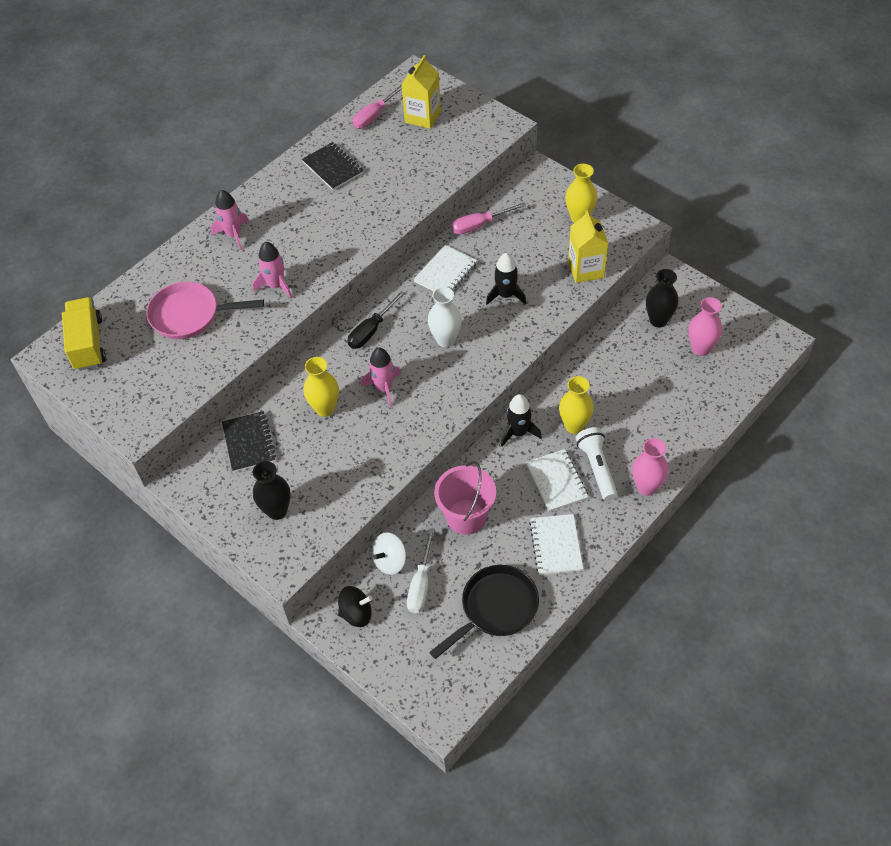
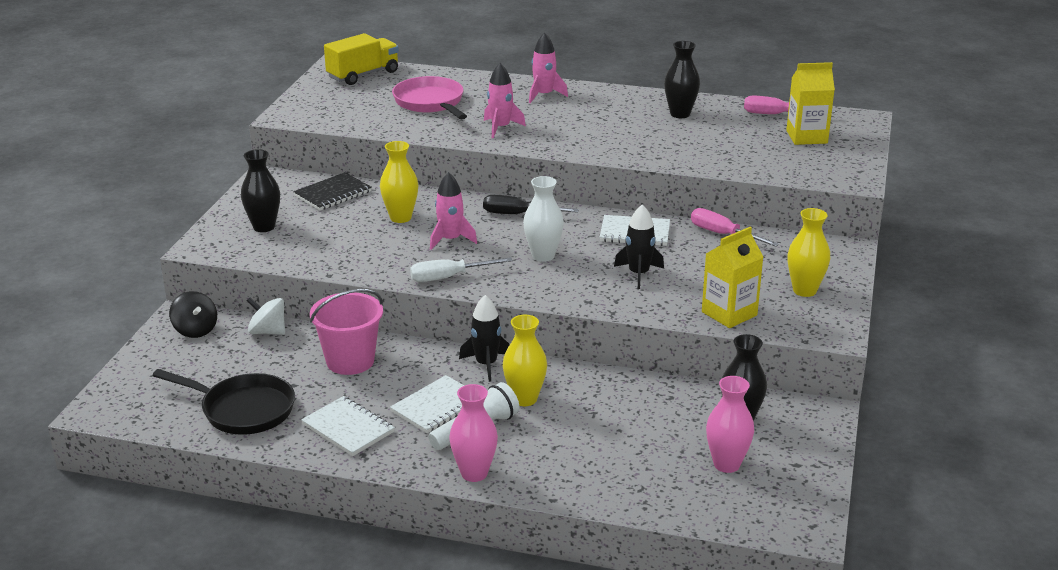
camera: 60 degrees right, 25 degrees down
(333, 167) = (680, 114): black notebook -> black vase
(421, 584) = (250, 356): white screwdriver -> white screwdriver (449, 277)
(555, 545) = (348, 428): white notebook -> white notebook turned 75 degrees clockwise

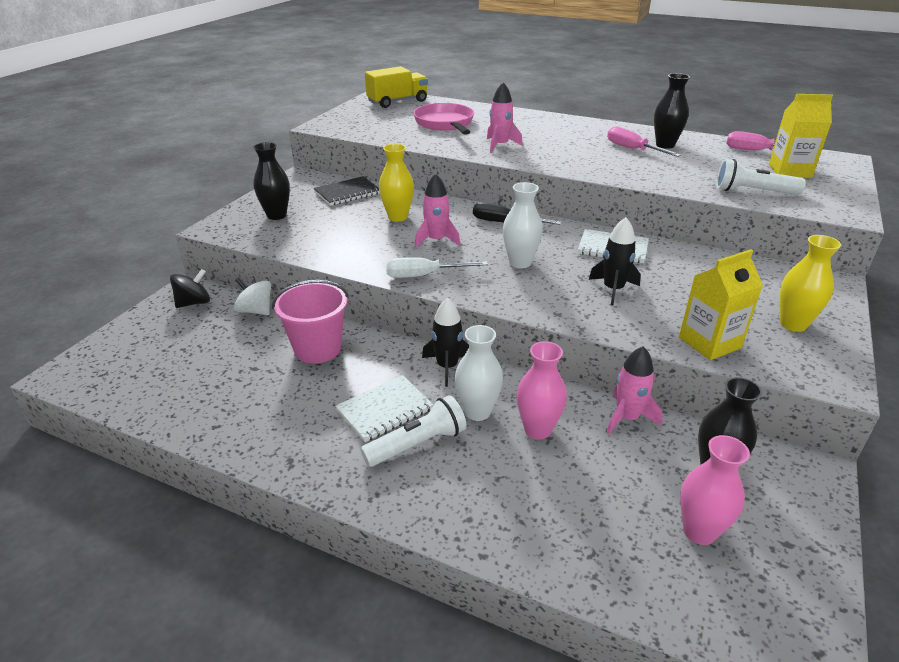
camera: 10 degrees right, 5 degrees up
(195, 330) = (194, 303): black spinning top -> black spinning top turned 105 degrees counterclockwise
(243, 410) = (195, 390): black pan -> none
(348, 428) = (287, 425): white notebook -> none
(474, 473) = (401, 503): pink vase -> pink vase (537, 430)
(524, 399) = (477, 412): yellow vase -> white vase
(544, 95) = (543, 124): pink rocket -> pink rocket (627, 418)
(723, 234) = (701, 257): pink screwdriver -> pink screwdriver (633, 149)
(768, 164) = (753, 192): none -> white flashlight

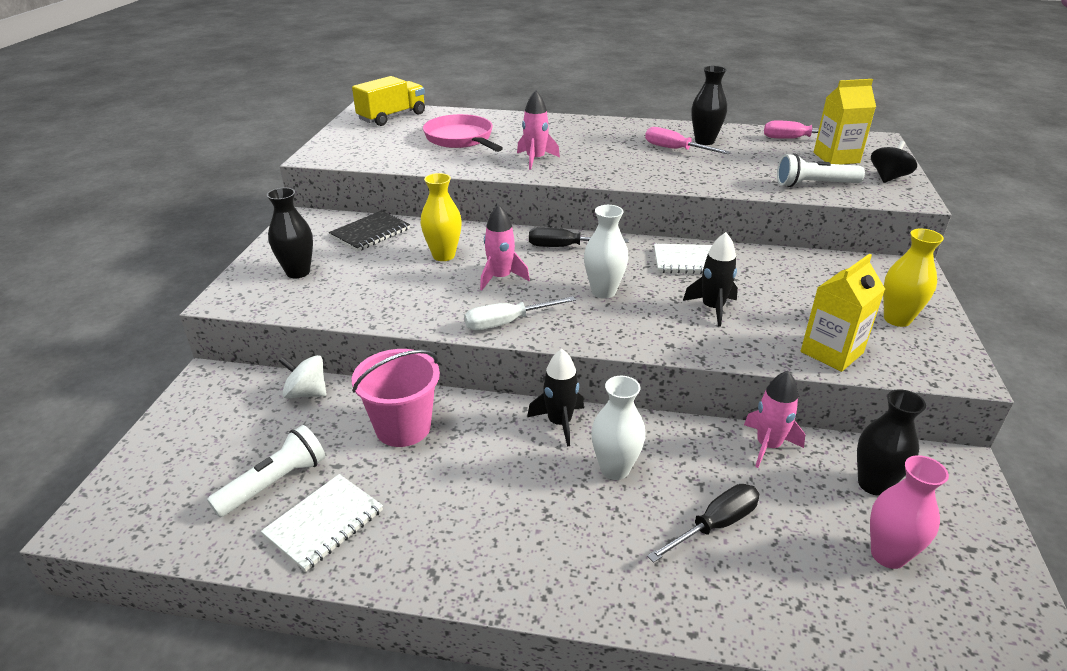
camera: 15 degrees left, 0 degrees up
(194, 303) = (223, 395): black spinning top -> black spinning top (888, 178)
(385, 410) = (513, 487): white notebook -> white notebook (324, 523)
(417, 444) = (567, 520): white flashlight -> white flashlight (274, 483)
(537, 430) = (685, 477): pink vase -> none
(545, 473) = (715, 525): none -> black screwdriver

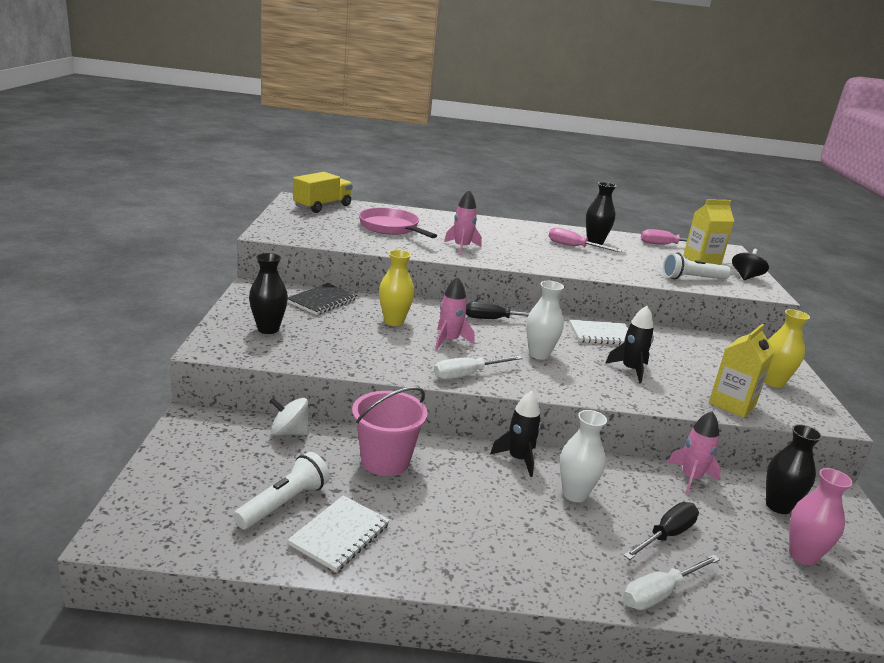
camera: 10 degrees left, 10 degrees down
(684, 606) = (660, 593): none -> white screwdriver

